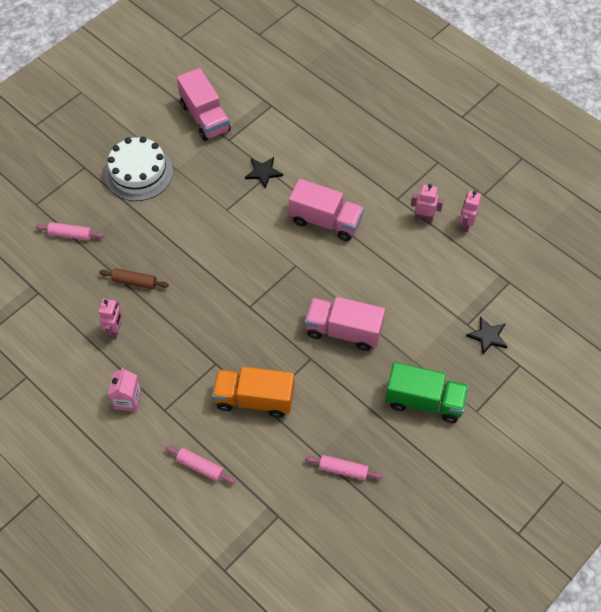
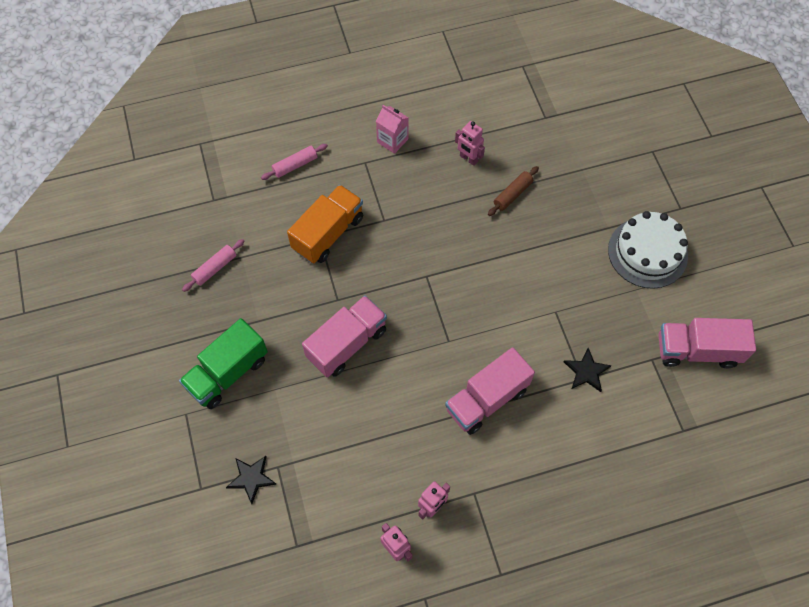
camera: 120 degrees right, 5 degrees up
(71, 235) = (598, 165): pink rolling pin -> none

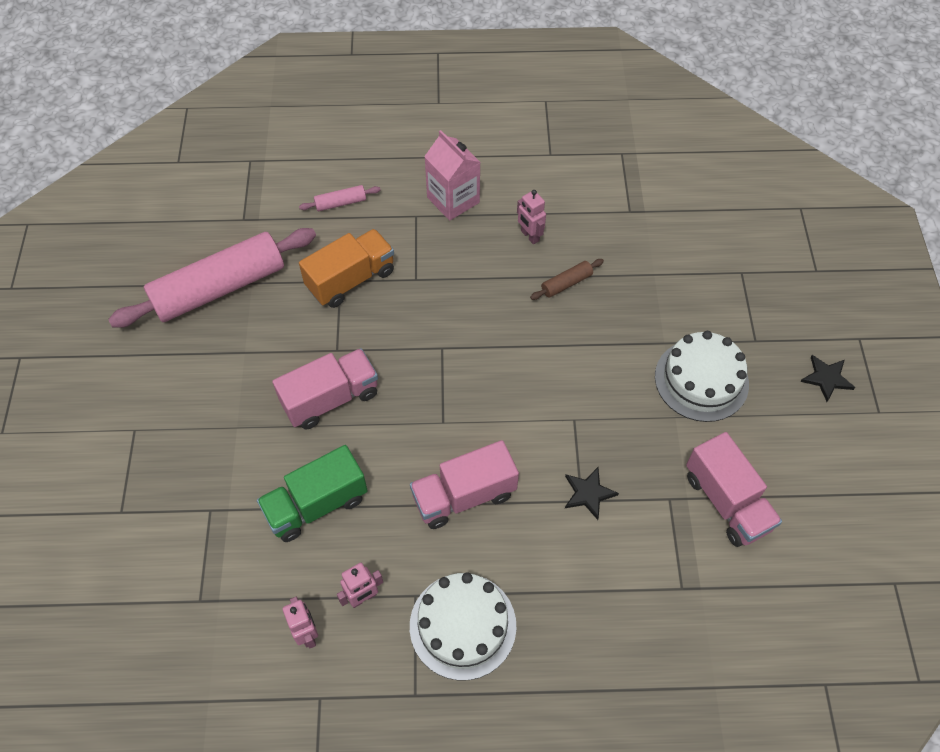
camera: 15 degrees right, 5 degrees down
(215, 268) = (219, 288): pink rolling pin -> pink rolling pin, size x2.48
(228, 373) = (193, 398): green truck -> green truck (316, 504)
(251, 478) = (178, 515): black star -> black star (826, 378)
(392, 140) = (453, 200): pink carton -> pink carton, size x1.50
(520, 507) = (462, 625): none -> white cake
(697, 350) = (726, 502): pink truck -> pink truck turned 135 degrees counterclockwise

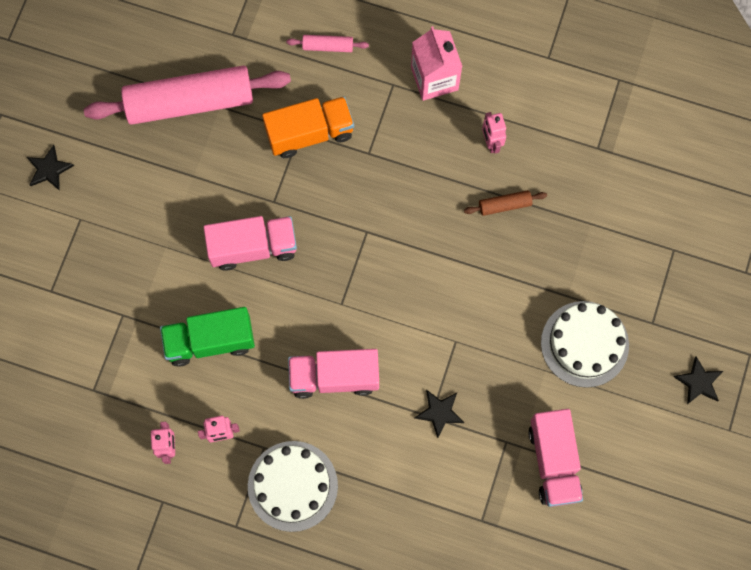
camera: 20 degrees right, 15 degrees up
(86, 392) = (49, 169): none -> black star

